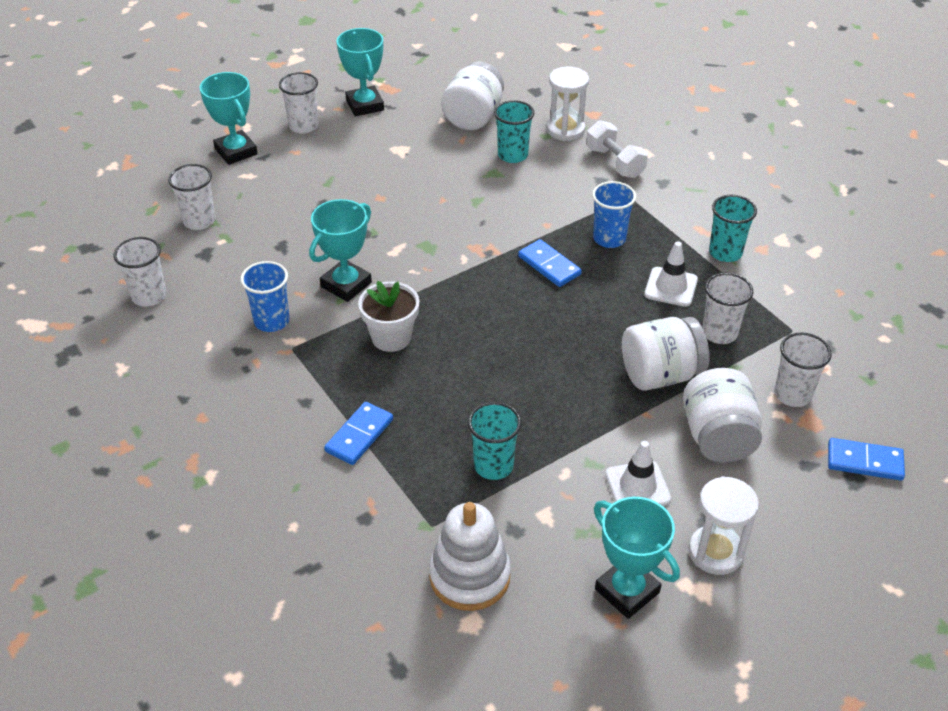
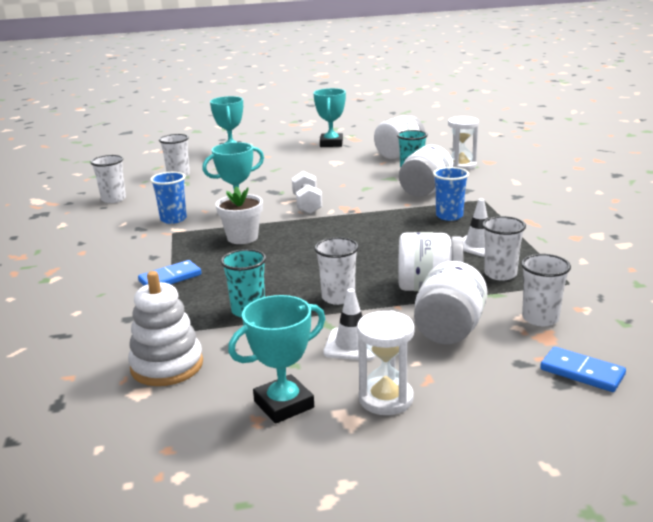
camera: 25 degrees right, 20 degrees down
(303, 126) = (283, 147): white cup -> white cup (338, 297)
(549, 265) = (390, 222): blue domino -> none
(553, 194) = (425, 192): none -> white jar
(615, 162) = (486, 183): white dumbbell -> white dumbbell (307, 205)
(627, 591) = (284, 404): turquoise trophy -> turquoise trophy turned 75 degrees clockwise
(725, 252) = (541, 235): turquoise cup -> none

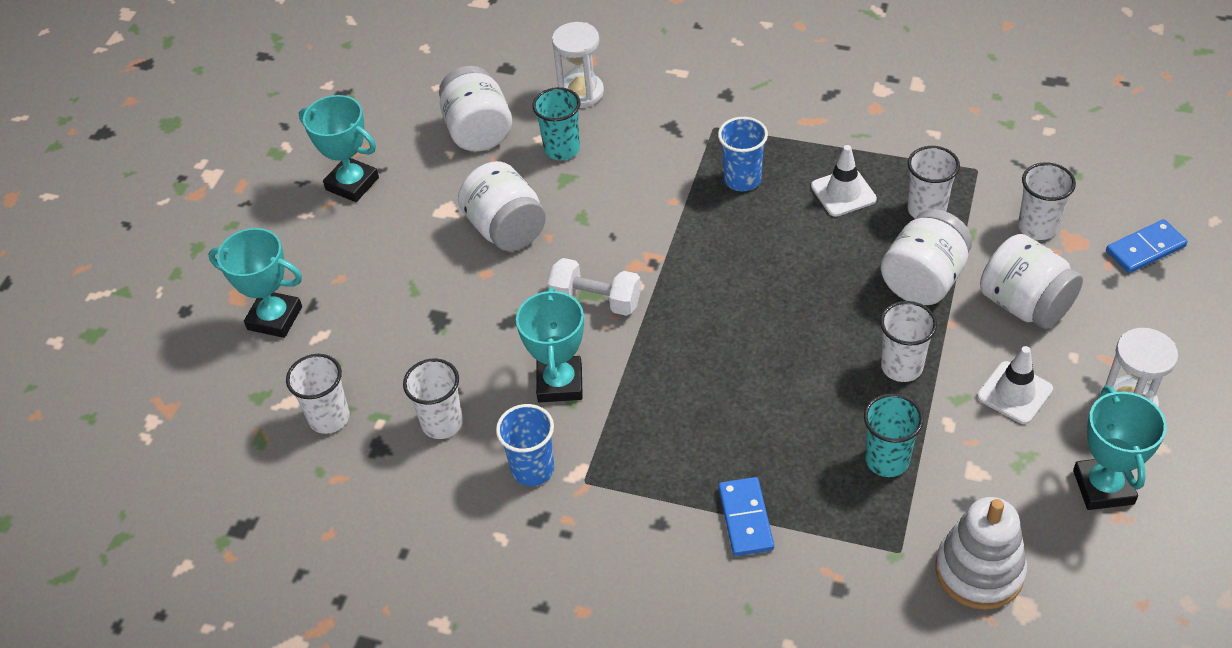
camera: 60 degrees left, 25 degrees up
(113, 199) = (376, 532): white cup -> white cup (442, 423)
(242, 237) = (663, 406): white flower pot -> none
(425, 192) = (645, 166): white jar -> white jar (506, 229)

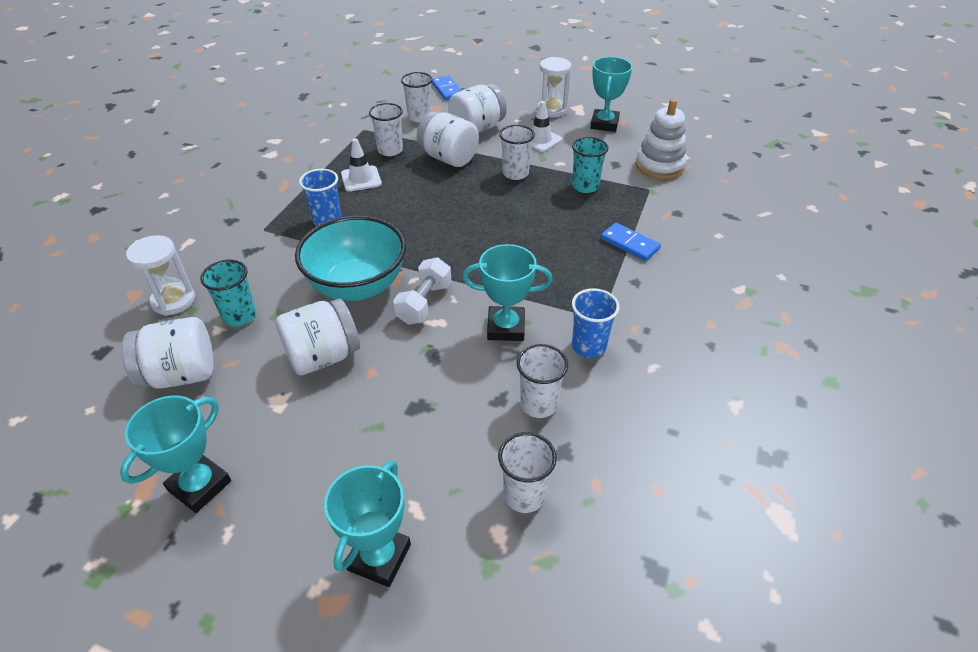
camera: 90 degrees left, 5 degrees down
(620, 234) = (357, 286): none -> turquoise bowl
(745, 518) = (629, 244): blue domino -> blue domino turned 45 degrees clockwise
(1103, 487) = (604, 124): turquoise trophy -> turquoise trophy turned 75 degrees counterclockwise

